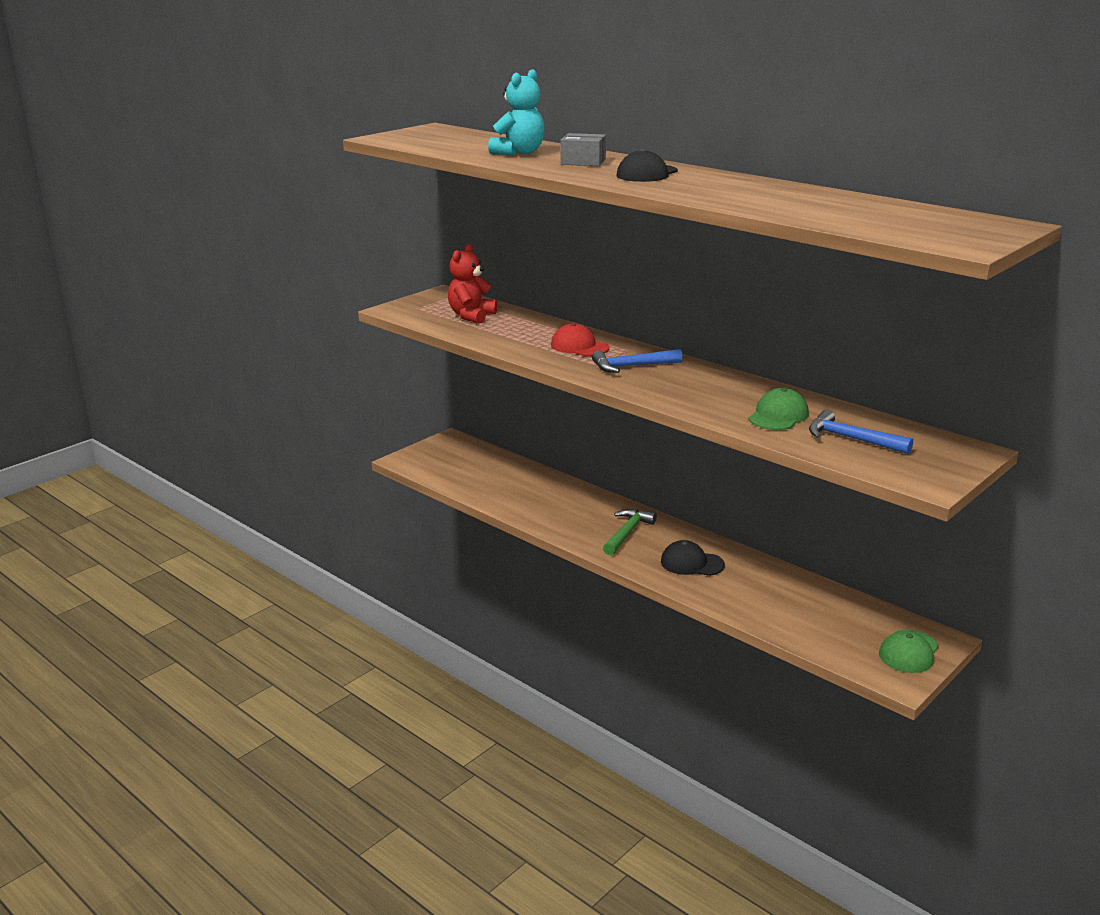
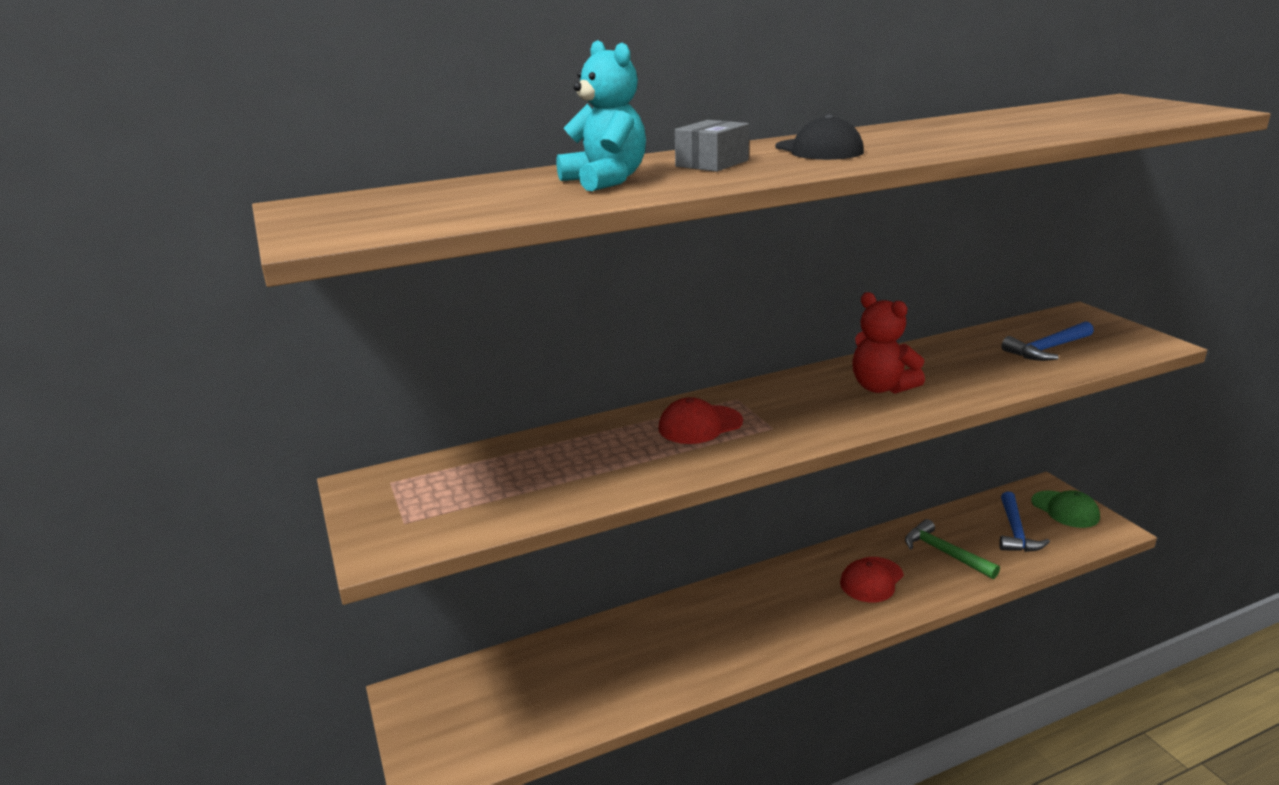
camera: 65 degrees left, 0 degrees up
(471, 316) = (500, 480): red teddy bear -> red teddy bear (881, 387)
(627, 533) = (783, 605): green hammer -> green hammer (944, 553)
(632, 366) = (794, 407): blue hammer -> blue hammer (1015, 531)
(691, 563) = (871, 580): black cap -> red cap
(778, 416) = (979, 366): green cap -> none

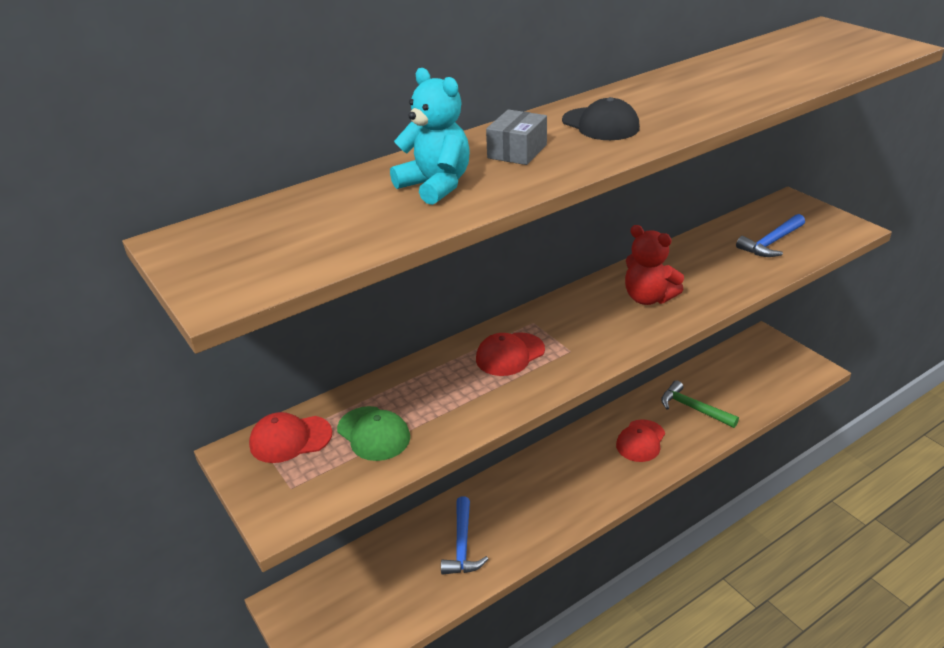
camera: 10 degrees left, 10 degrees up
(423, 478) = (290, 439): none -> red cap
(1015, 531) = (745, 381): blue hammer -> blue hammer (462, 545)
(1065, 509) = (780, 356): green cap -> green cap (373, 434)

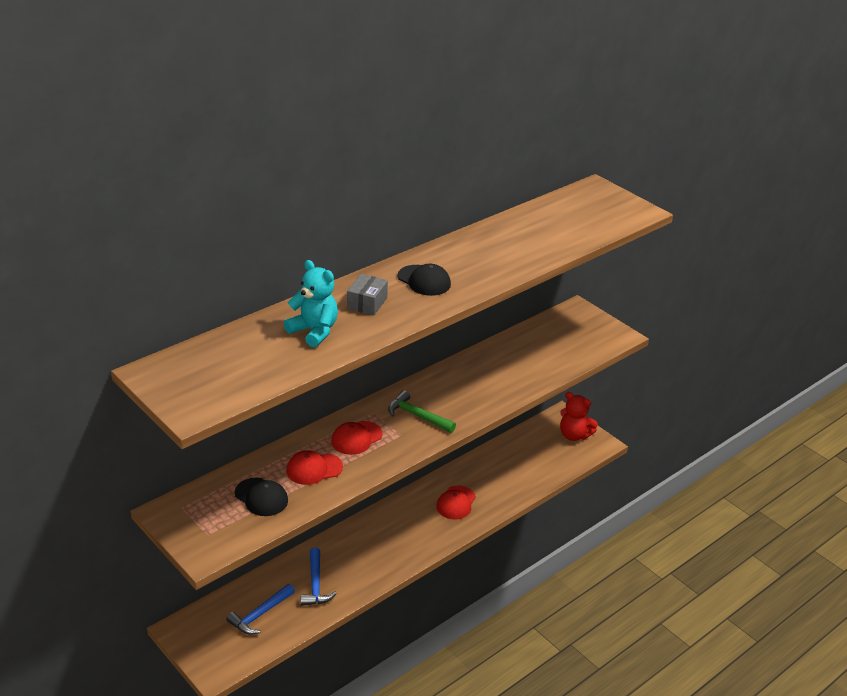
camera: 10 degrees left, 0 degrees up
(290, 439) = (201, 501): red cap -> red cap (314, 469)
(373, 434) = (261, 497): green cap -> black cap
(648, 298) = (460, 393): red teddy bear -> red teddy bear (574, 435)
(693, 408) = (499, 476): green hammer -> green hammer (417, 416)
(771, 243) = (557, 347): blue hammer -> blue hammer (260, 614)

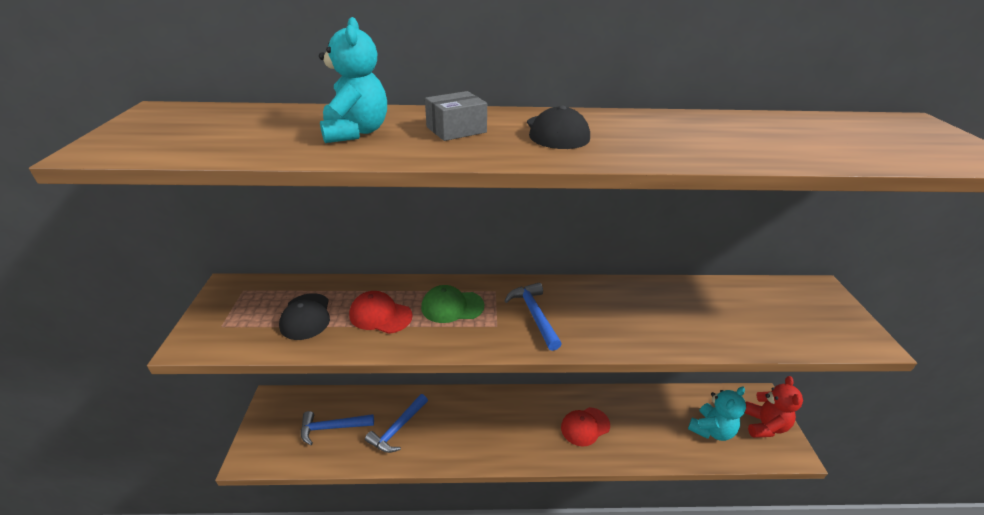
camera: 40 degrees right, 0 degrees up
(356, 438) = (452, 306): red cap -> green cap
(417, 416) = (534, 315): green hammer -> blue hammer
(542, 457) = (711, 430): none -> turquoise teddy bear
(574, 435) = (764, 425): red teddy bear -> red teddy bear turned 150 degrees counterclockwise

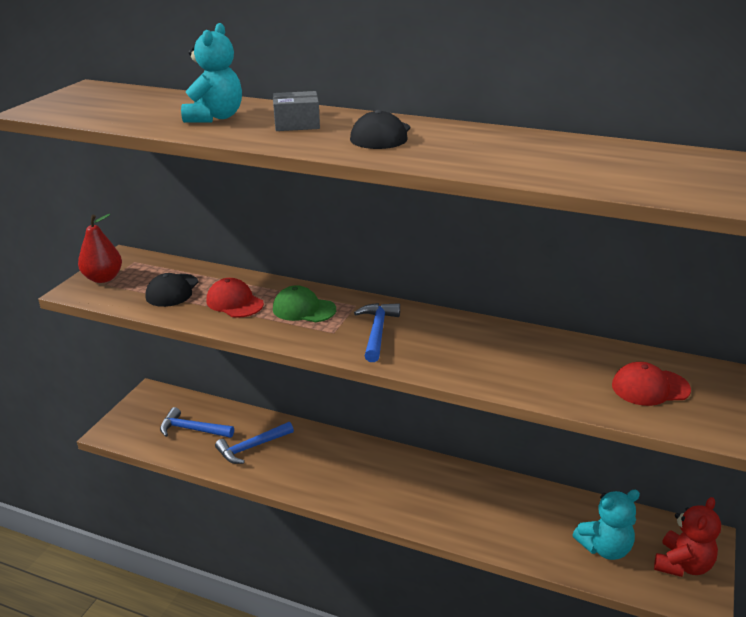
camera: 25 degrees right, 5 degrees down
(217, 319) = (103, 278): none -> red pear
(585, 426) = (450, 501): red cap -> red cap (650, 387)

